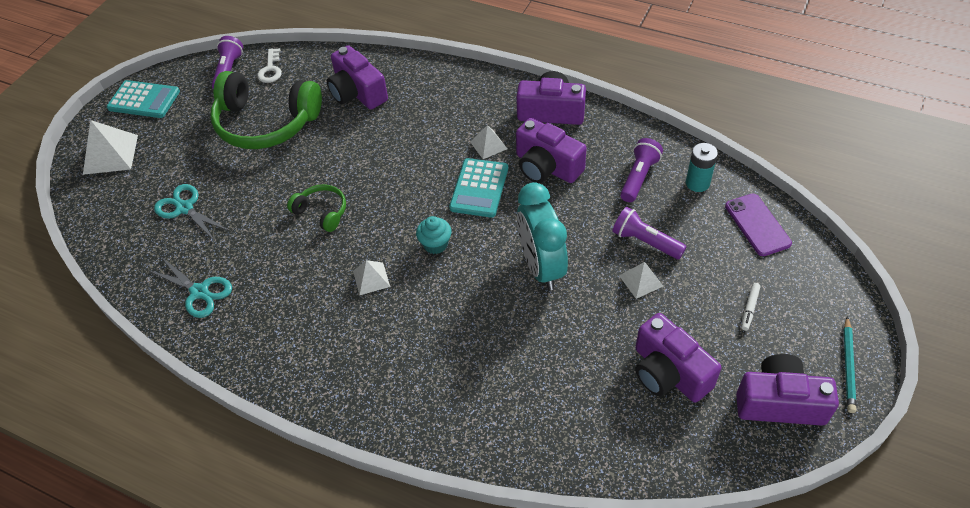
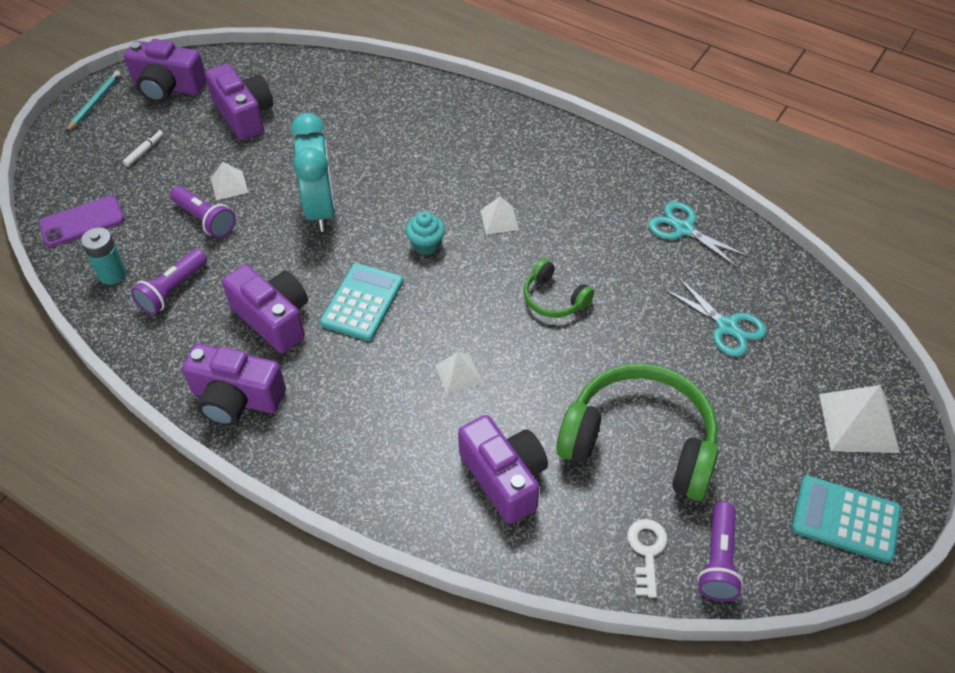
camera: 175 degrees left, 0 degrees up
(488, 145) = (335, 359): white pyramid -> white pyramid (458, 374)
(757, 225) = (82, 221): purple phone -> purple phone turned 75 degrees clockwise

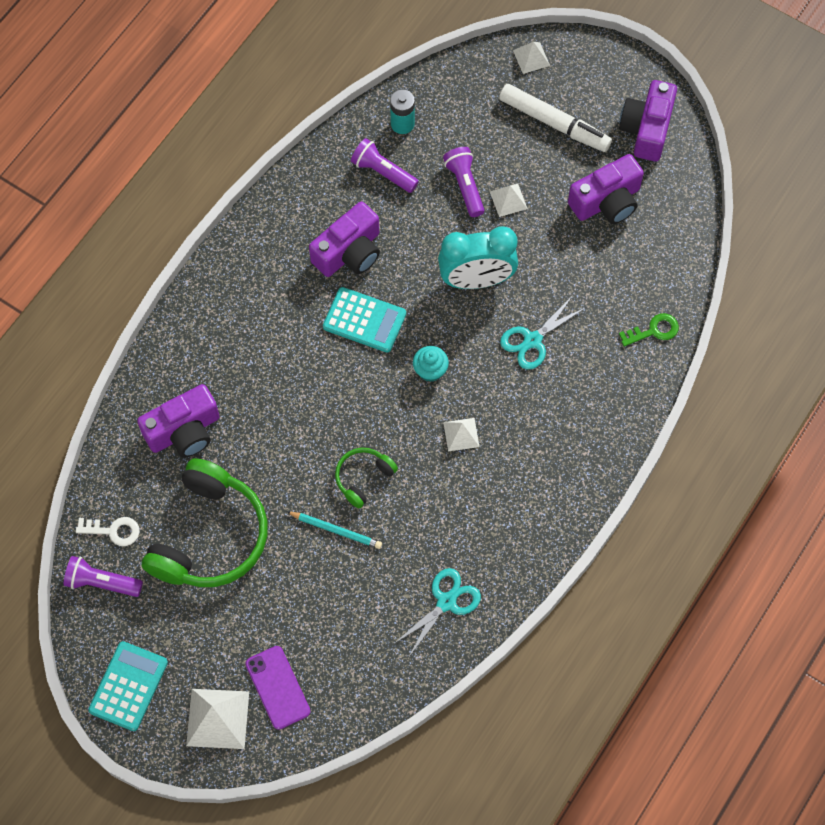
camera: 90 degrees right, 15 degrees up
(82, 221) = (464, 89): purple phone -> purple phone (277, 687)
(95, 102) = (622, 70): turquoise pencil -> turquoise pencil (336, 530)
(144, 151) = (554, 123): white marker -> white marker, size x2.44
(205, 220) = (465, 186): purple flashlight -> purple flashlight turned 120 degrees clockwise
(236, 398) = (269, 233): purple camera -> none
(388, 86) = (653, 330): none -> green key
(458, 374) = (285, 397): white pyramid -> white pyramid (531, 58)
(727, 327) = (325, 624): turquoise scissors -> turquoise scissors (532, 340)

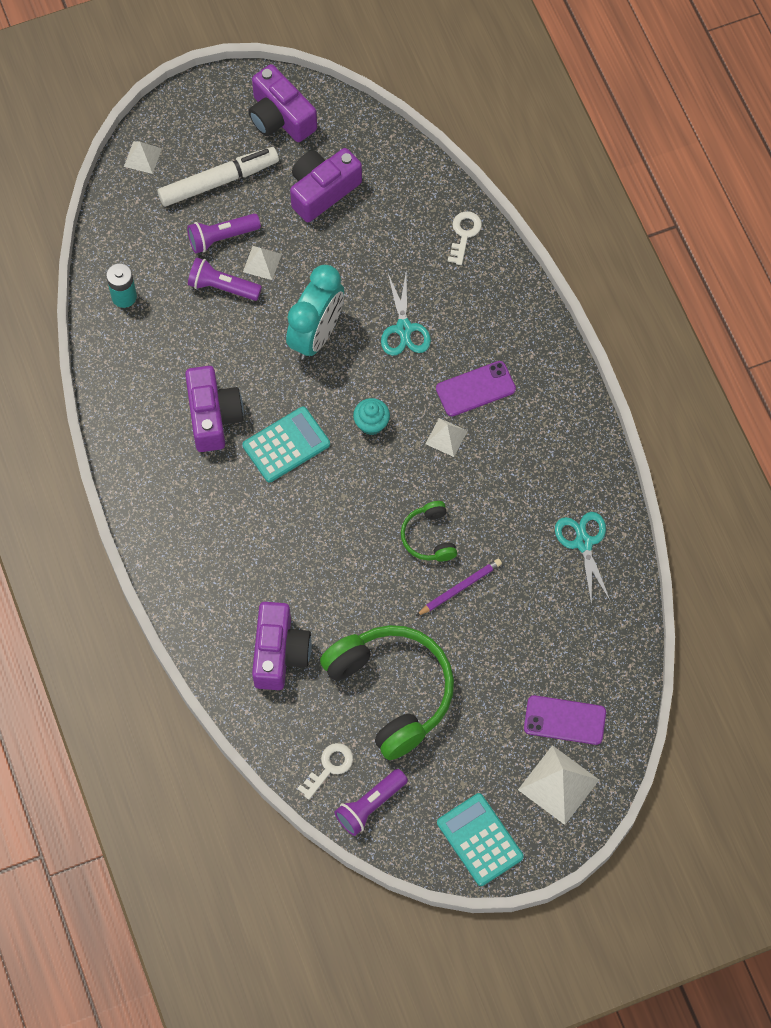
camera: 55 degrees left, 0 degrees up
(336, 530) = (460, 588): turquoise pencil -> purple pencil
(383, 172) = (158, 341): purple flashlight -> purple flashlight (221, 237)
(521, 429) = (475, 389): none -> purple phone
(607, 201) = (322, 191): purple camera -> purple camera turned 135 degrees counterclockwise
(653, 330) = (464, 234): green key -> white key

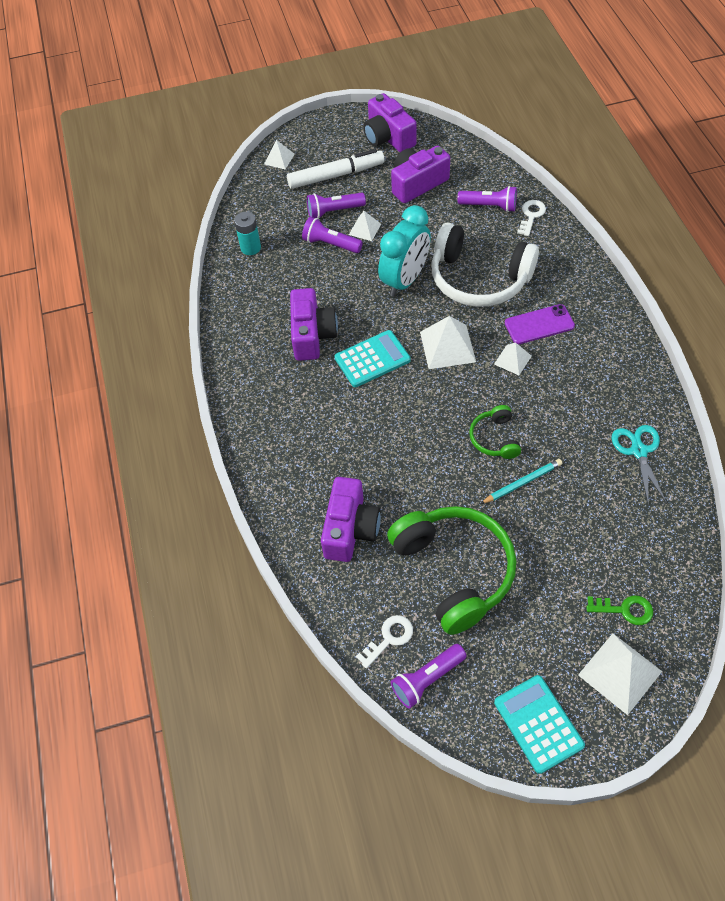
camera: 10 degrees right, 10 degrees down
(371, 423) = (447, 346): turquoise cupcake -> white pyramid
(404, 329) = (479, 279): turquoise scissors -> white headphones
(413, 222) = (489, 206): none -> purple flashlight
(460, 588) = (522, 482): purple pencil -> turquoise pencil
(564, 720) = (625, 610): purple phone -> green key

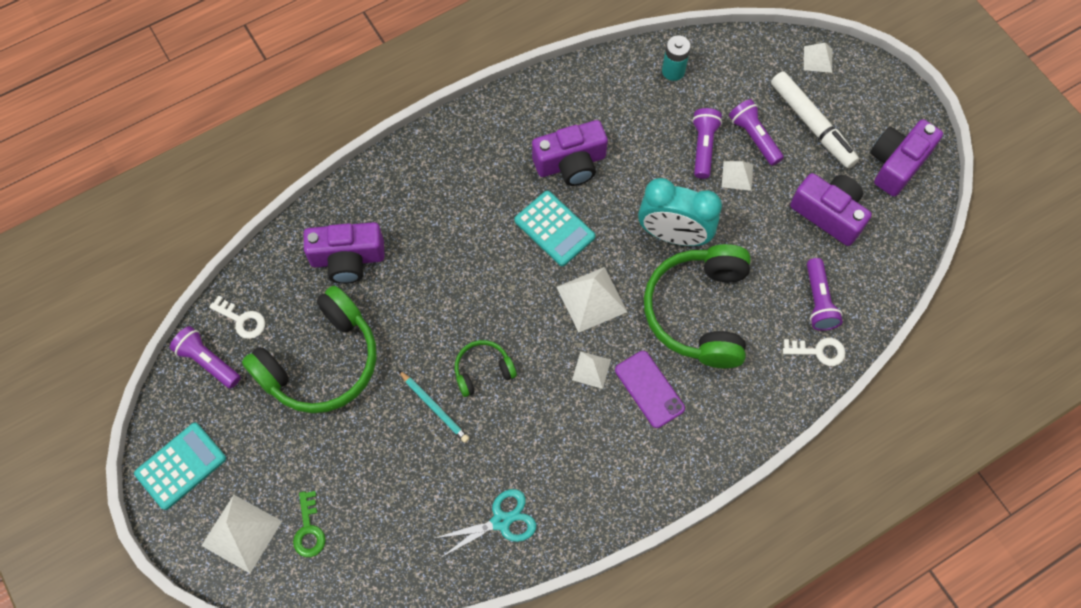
camera: 70 degrees right, 10 degrees up
(479, 279) = (699, 312): white headphones -> green headphones

